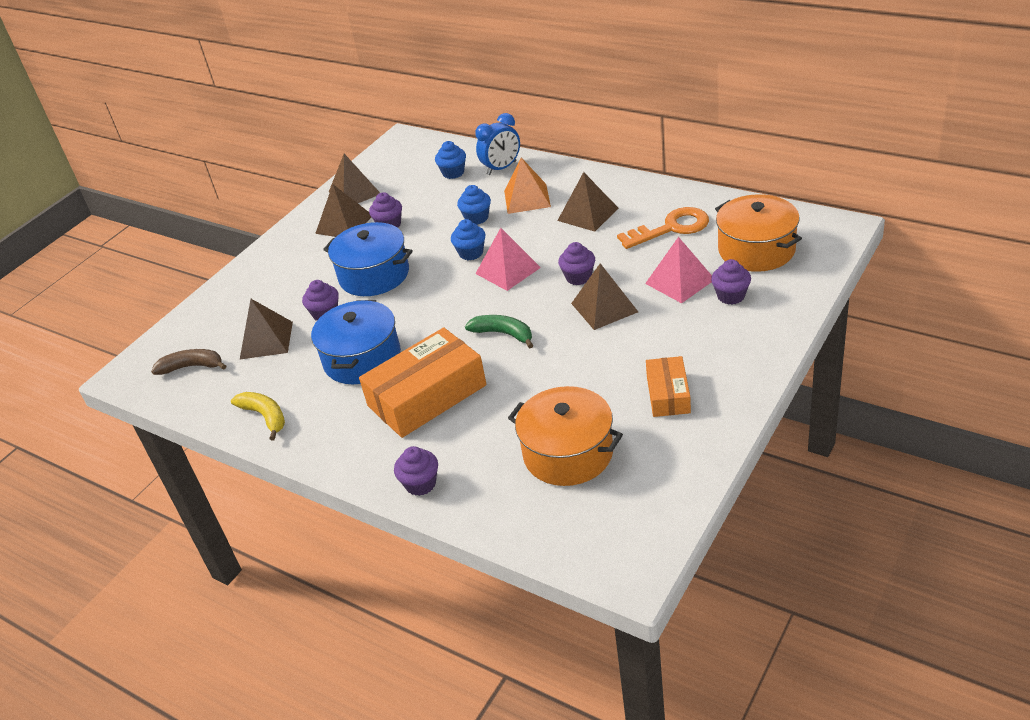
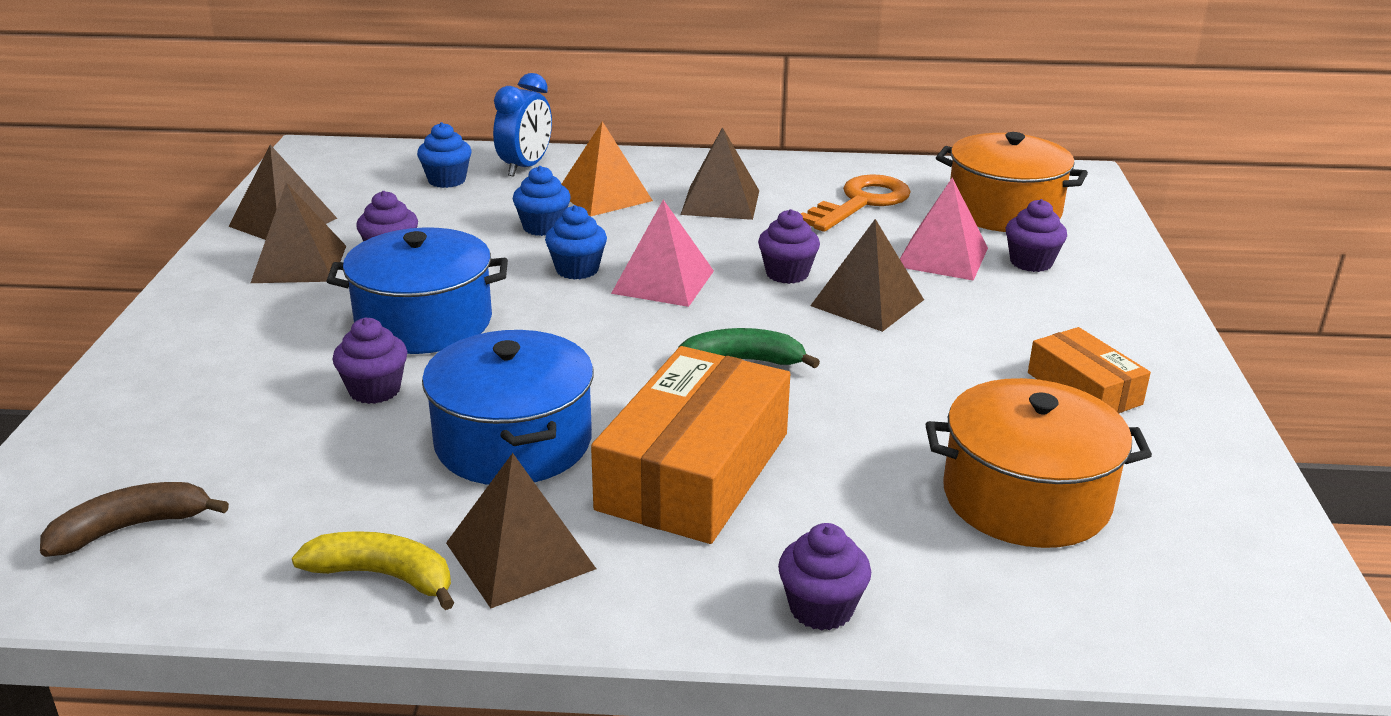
camera: 35 degrees left, 10 degrees down
(266, 340) = (278, 451): brown pyramid -> brown pyramid (520, 555)

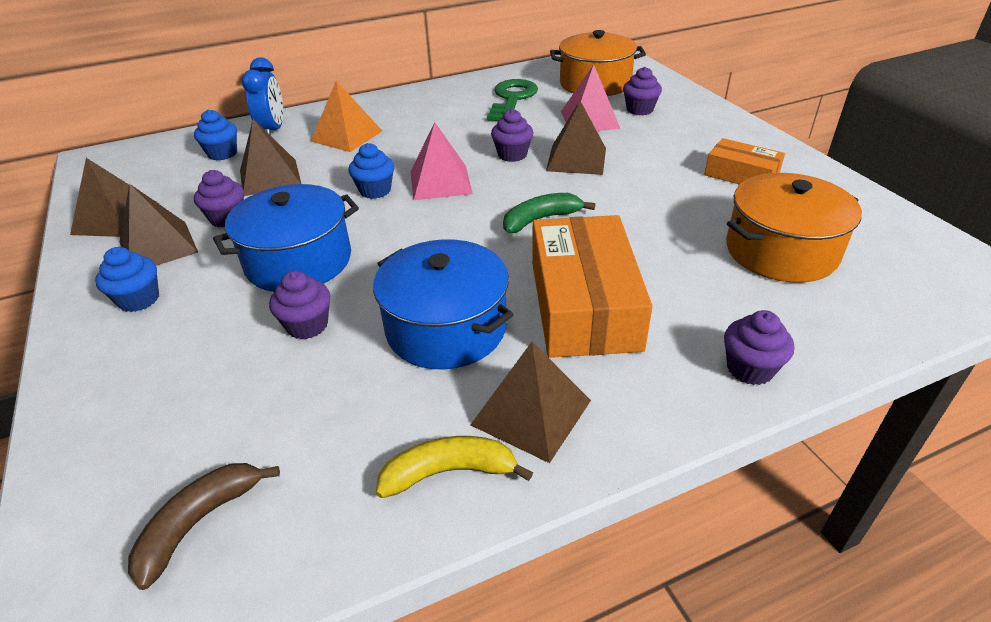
camera: 25 degrees left, 10 degrees up
(543, 227) = (324, 168): blue cupcake -> blue cupcake (139, 299)
(720, 202) = (427, 120): brown pyramid -> brown pyramid (270, 177)
(861, 202) = (512, 99): orange key -> green key

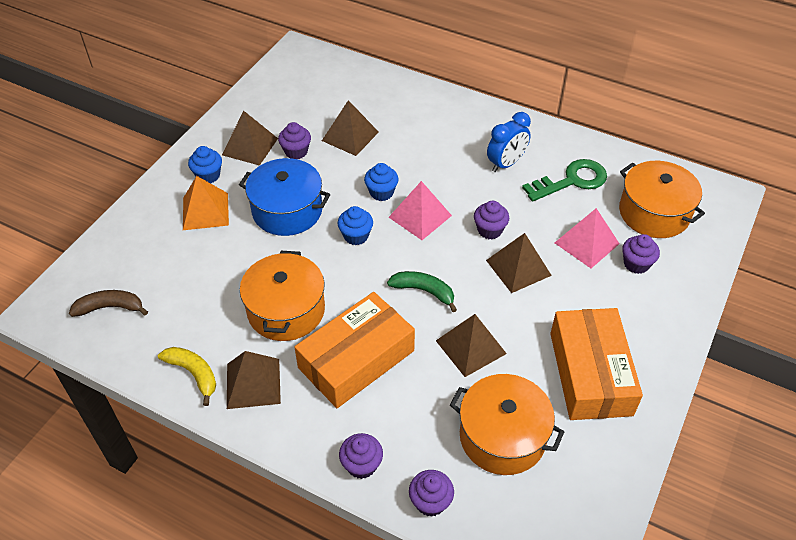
camera: 50 degrees right, 10 degrees up
(116, 218) = (256, 109): brown pyramid -> brown pyramid (471, 347)
(222, 154) = (353, 95): blue cupcake -> blue cupcake (356, 236)
(273, 130) = (400, 95): blue clock -> blue clock (506, 164)
(307, 325) = (242, 253): purple cupcake -> purple cupcake (430, 502)
(346, 136) = (429, 133): orange pyramid -> orange pyramid (205, 211)
(446, 328) = (286, 310): blue pot -> orange pot
(741, 175) = (590, 373): orange box -> orange box, size x1.81

